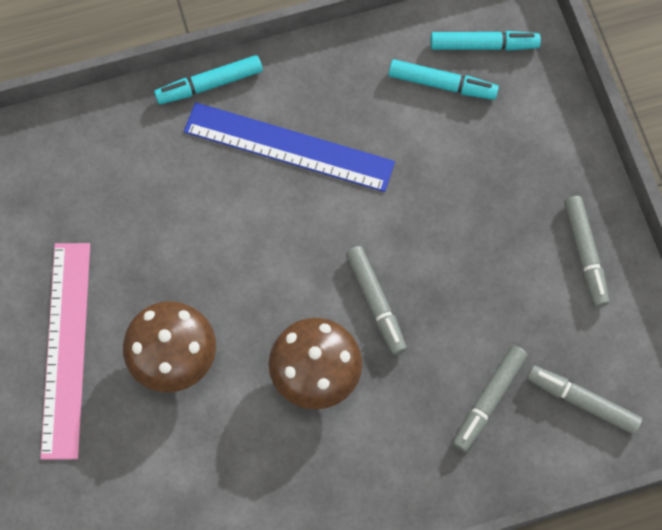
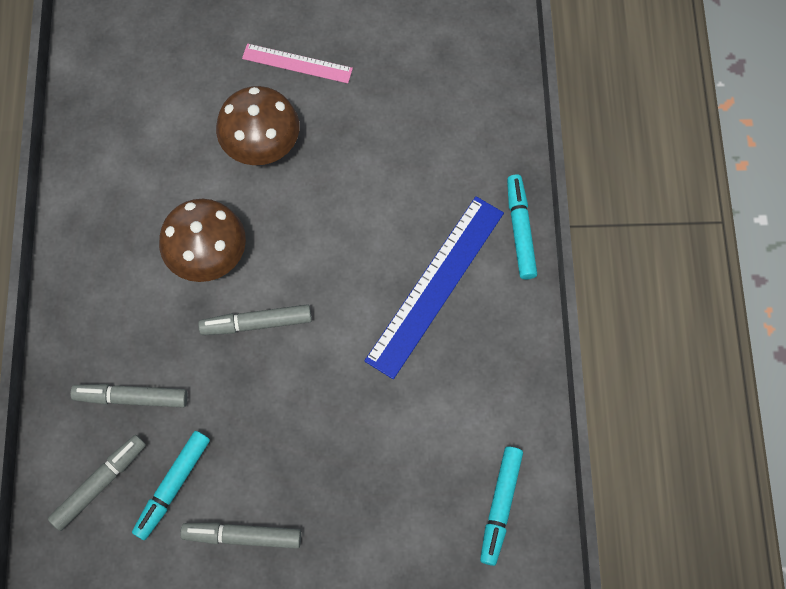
camera: 105 degrees right, 0 degrees up
(65, 348) = (297, 63): pink ruler -> pink ruler, size x0.57
(442, 84) = (465, 450): turquoise marker -> turquoise marker (173, 486)
(488, 400) = (131, 397): grey marker -> grey marker turned 45 degrees counterclockwise

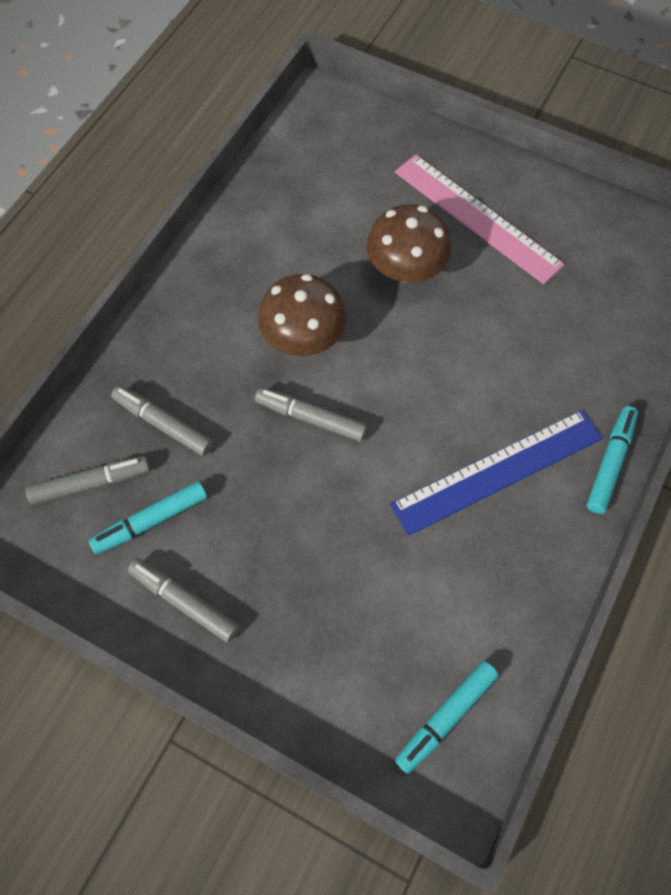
camera: 30 degrees right, 5 degrees down
(297, 63) = (477, 217): pink ruler -> pink ruler, size x1.76

